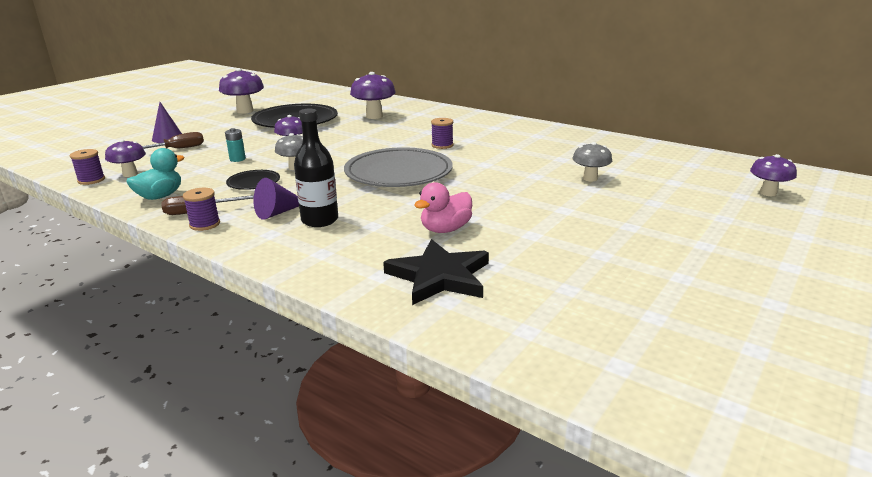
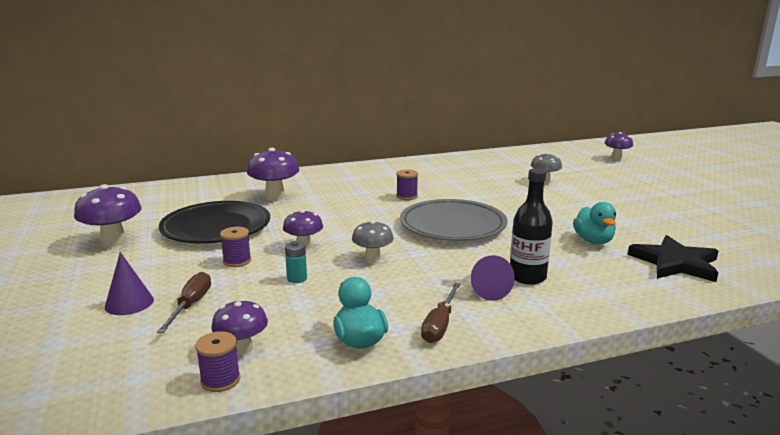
camera: 55 degrees left, 5 degrees down
(205, 224) = (479, 329): purple spool -> purple spool (237, 261)
(253, 183) = (388, 285): black plate -> none
(445, 229) = (593, 241): pink duck -> turquoise duck

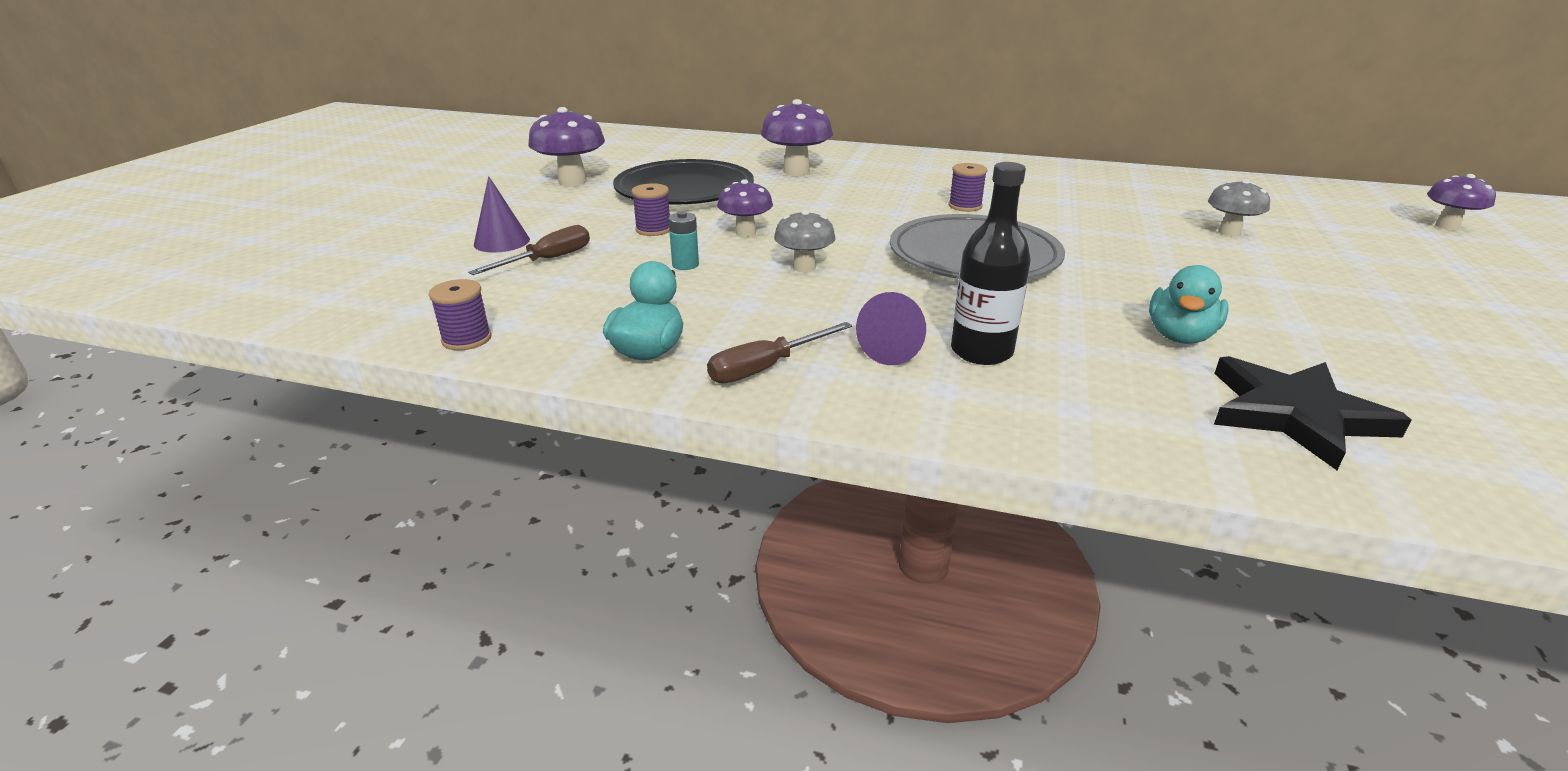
camera: 35 degrees right, 10 degrees up
(242, 349) = (528, 317): purple mushroom -> none

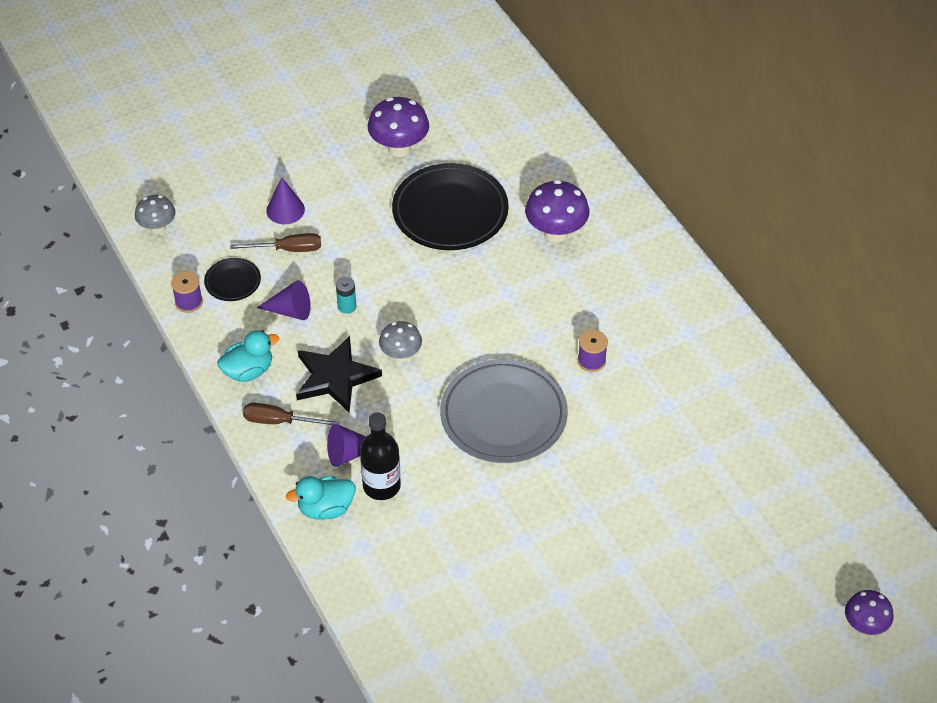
camera: 45 degrees right, 20 degrees up
(509, 302) = (233, 282): none -> black plate
(624, 291) = (290, 311): none -> purple cone
(653, 229) = (375, 253): purple spool -> none
(745, 233) = (418, 294): purple mushroom -> none
(1179, 336) = (487, 553): turquoise duck -> turquoise duck (325, 508)
(1229, 232) = (701, 514): grey mushroom -> grey mushroom (158, 228)
(1295, 415) = (440, 625): black star -> black star (335, 377)

